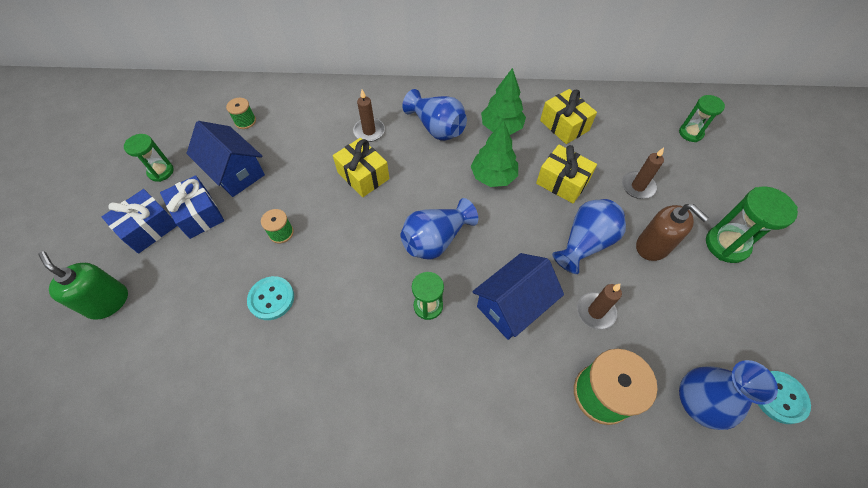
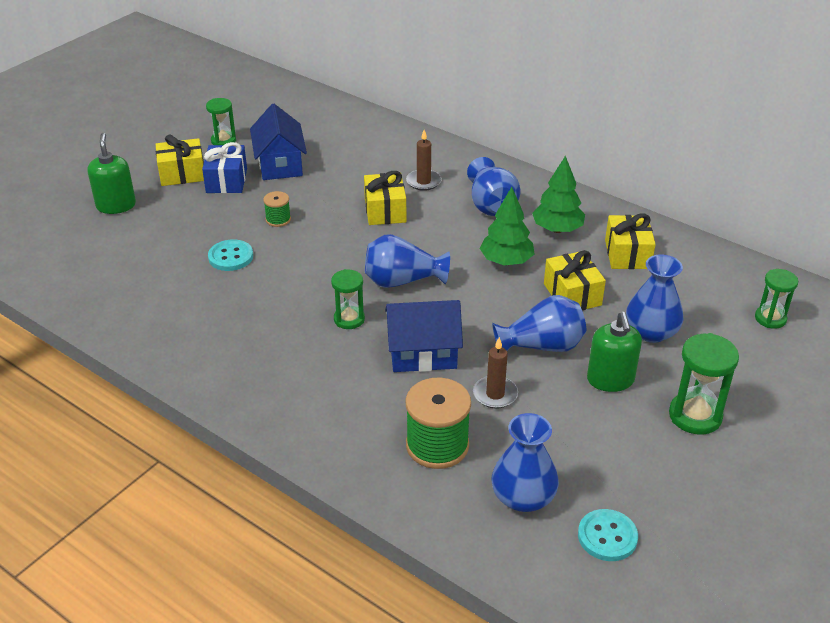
camera: 35 degrees right, 20 degrees down
(149, 228) = (182, 174): blue gift -> yellow gift
(245, 121) = (322, 132): green spool -> none
(638, 186) = (651, 332): brown candle -> blue vase
(652, 246) = (610, 380): brown soap dispenser -> green soap dispenser

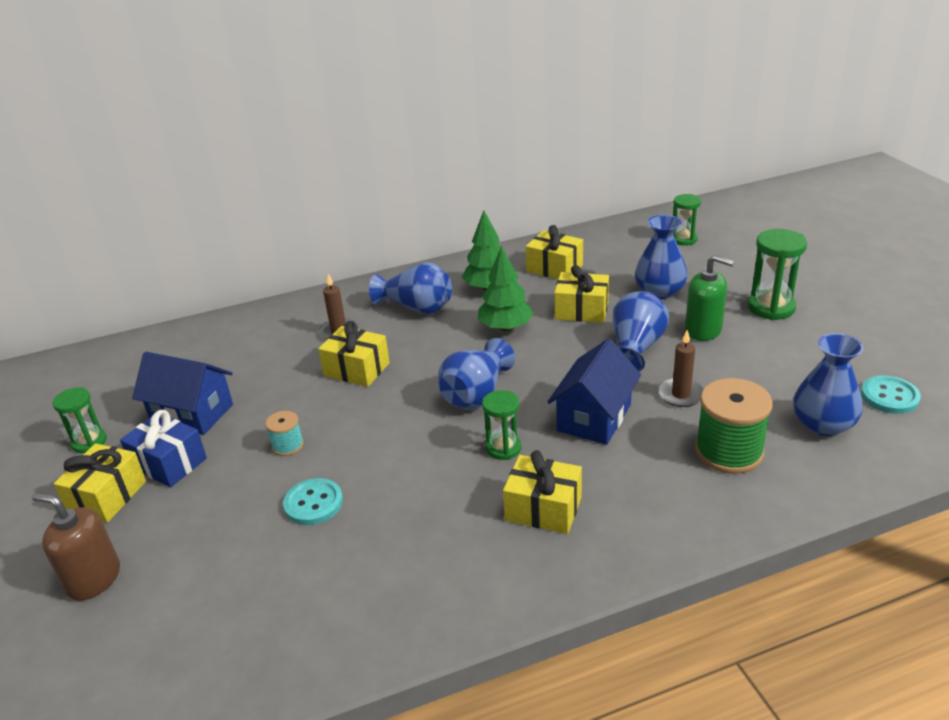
camera: 55 degrees left, 5 degrees down
(116, 205) = (94, 579): green soap dispenser -> brown soap dispenser
(278, 219) = (287, 445): green spool -> turquoise spool
(296, 364) = (543, 509): none -> yellow gift

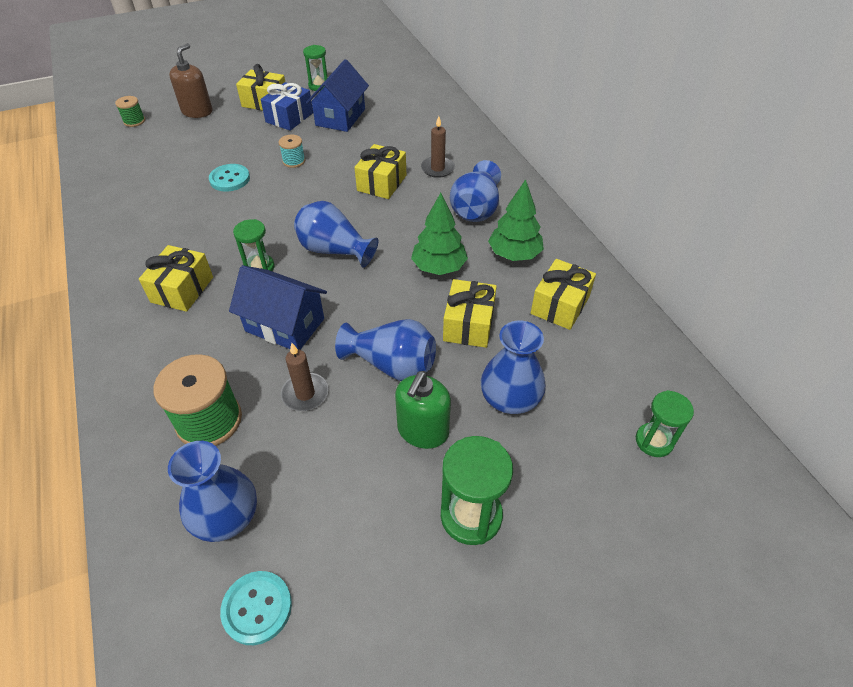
camera: 85 degrees right, 15 degrees up
(83, 670) = (134, 121): none -> green spool

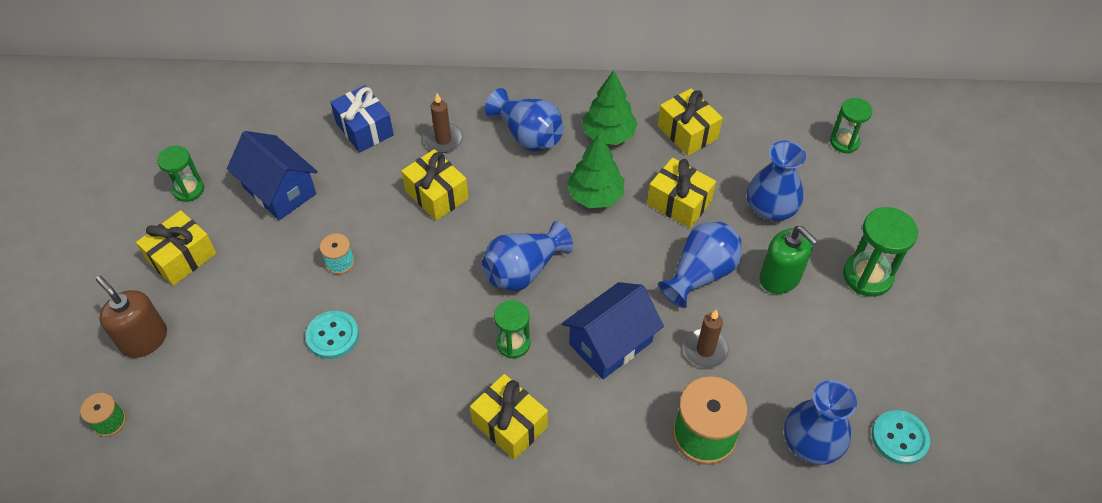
camera: 65 degrees left, 5 degrees up
(289, 117) = (240, 241): blue gift -> blue gift (364, 129)

